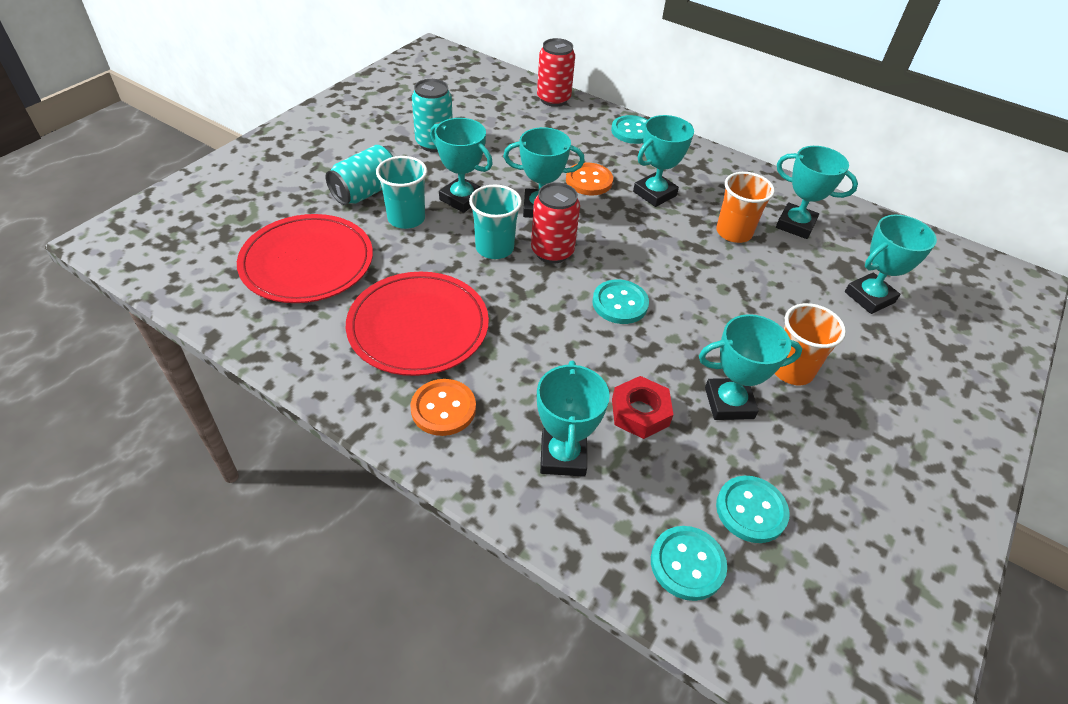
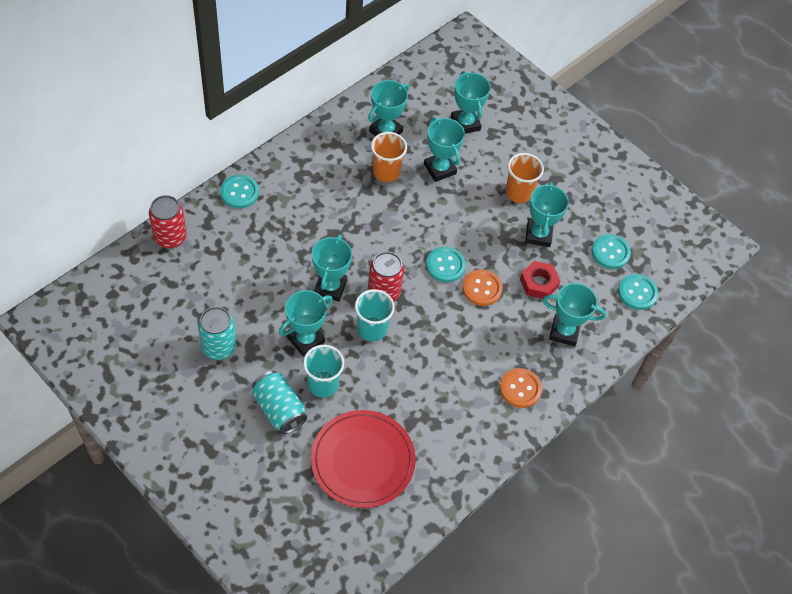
camera: 80 degrees left, 10 degrees up
(418, 326) = (446, 392): red plate -> none
(589, 181) = (302, 244): orange button -> orange button (482, 288)
(654, 194) = (329, 205): turquoise trophy -> turquoise trophy (440, 169)

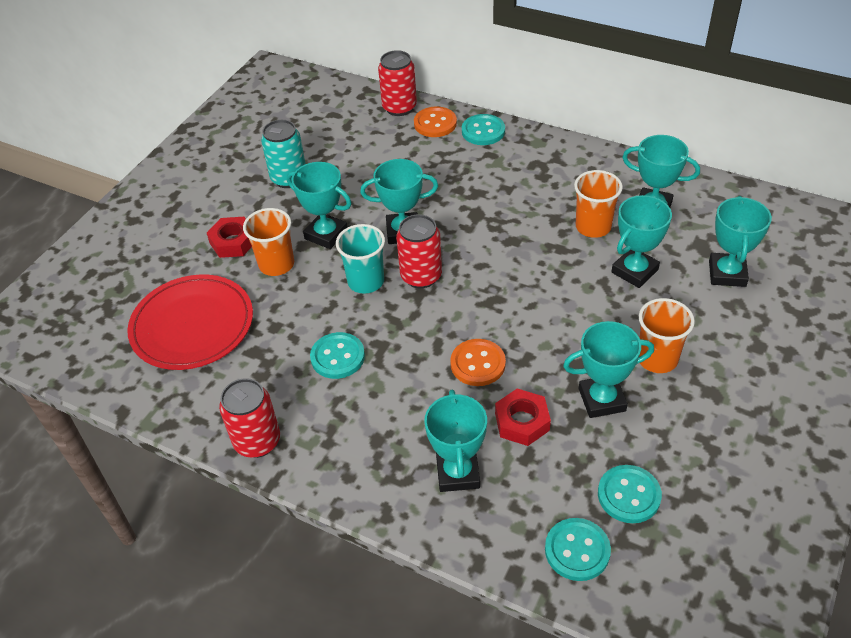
camera: 80 degrees right, 10 degrees down
(279, 409) = (233, 242): turquoise can -> red nut
(323, 384) = (276, 264): turquoise cup -> orange cup
(445, 265) = (491, 318): turquoise button -> turquoise button (337, 357)
(465, 123) = (727, 273): turquoise trophy -> turquoise trophy turned 45 degrees counterclockwise
(495, 441) = (257, 441): none -> red can
(520, 389) = (344, 447): orange button -> orange button (435, 123)

